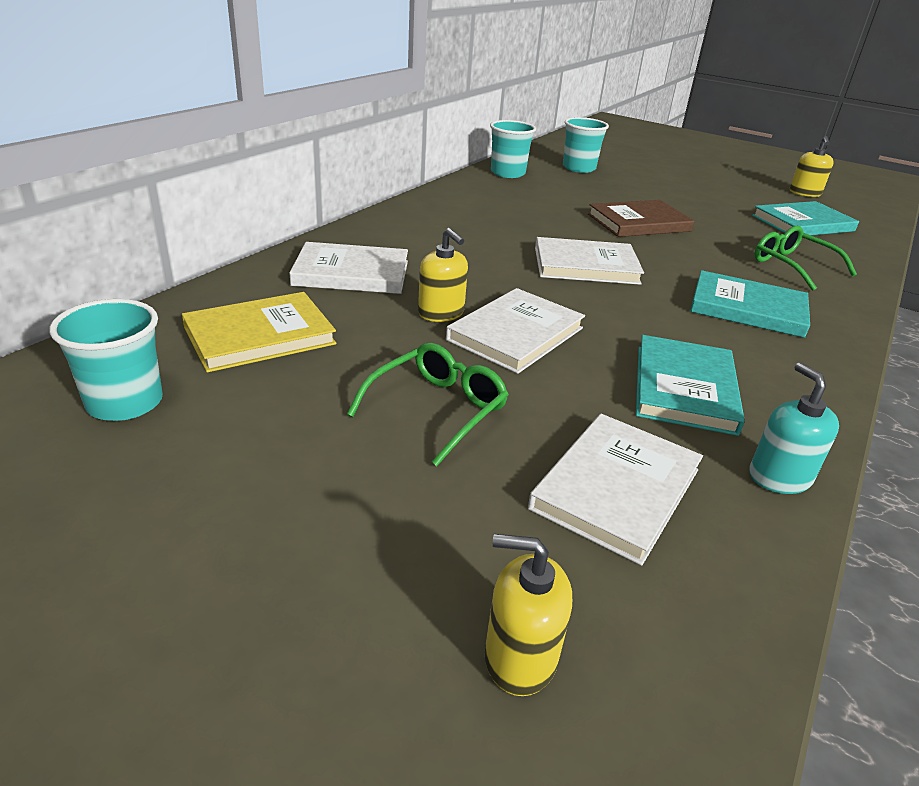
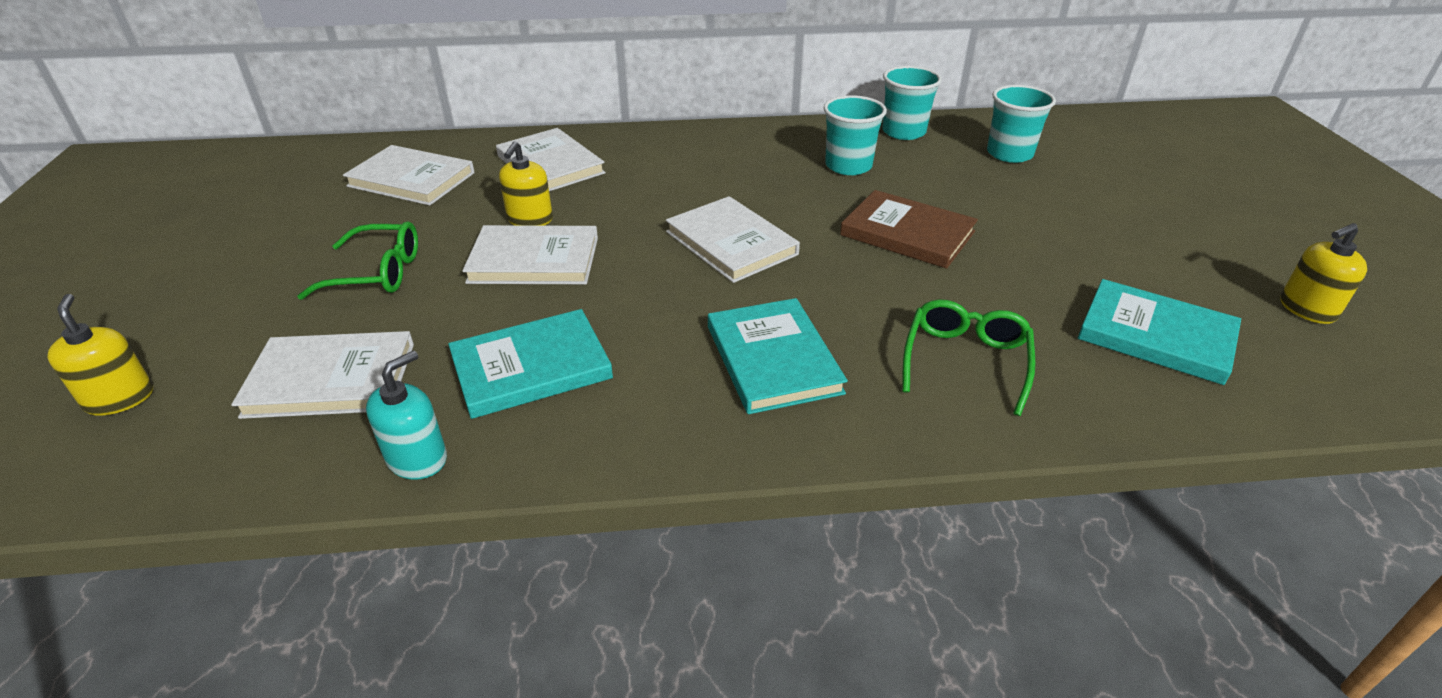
camera: 55 degrees right, 5 degrees up
(125, 403) = (290, 183): turquoise cup -> turquoise cup (848, 166)
(259, 336) = (411, 179): yellow book -> white book

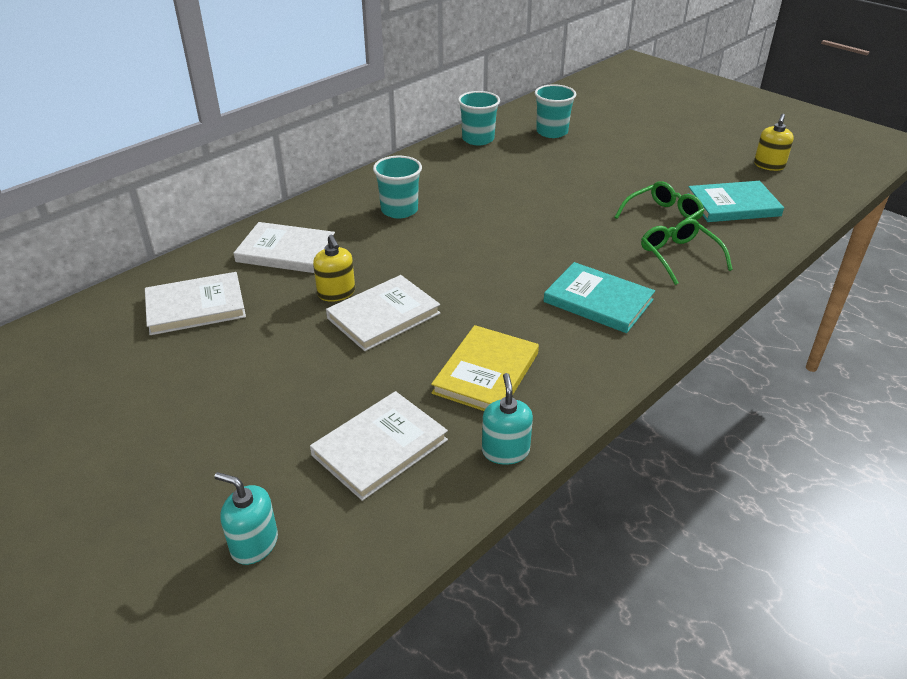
camera: 40 degrees left, 0 degrees up
(120, 399) = (254, 544): yellow soap dispenser -> turquoise soap dispenser
(376, 273) = (290, 376): green glasses -> green glasses (662, 218)
(531, 367) = (486, 373): turquoise book -> yellow book
(731, 243) = (483, 249): white book -> none
(848, 166) = (478, 174): turquoise cup -> turquoise cup (399, 210)
(907, 233) = (565, 202): brown book -> none

